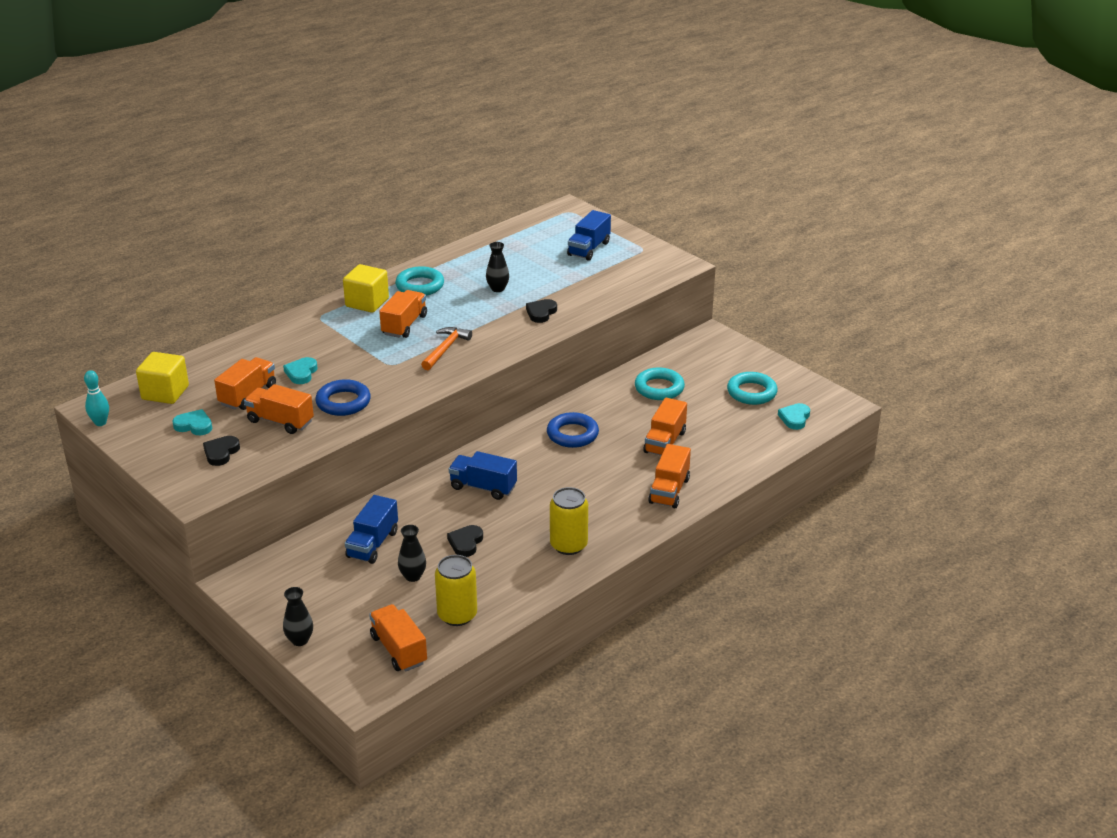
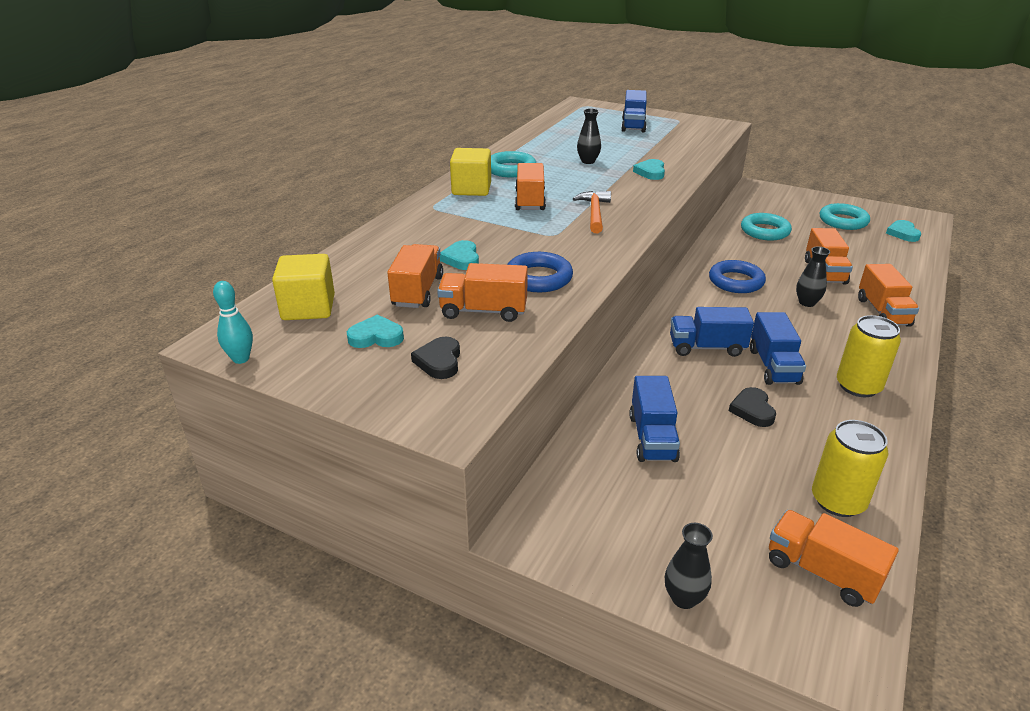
camera: 20 degrees left, 0 degrees up
(413, 576) = (736, 465): black vase -> black vase (807, 302)
(520, 514) = (773, 366): none -> blue truck
(541, 313) = (650, 172): black heart -> turquoise heart

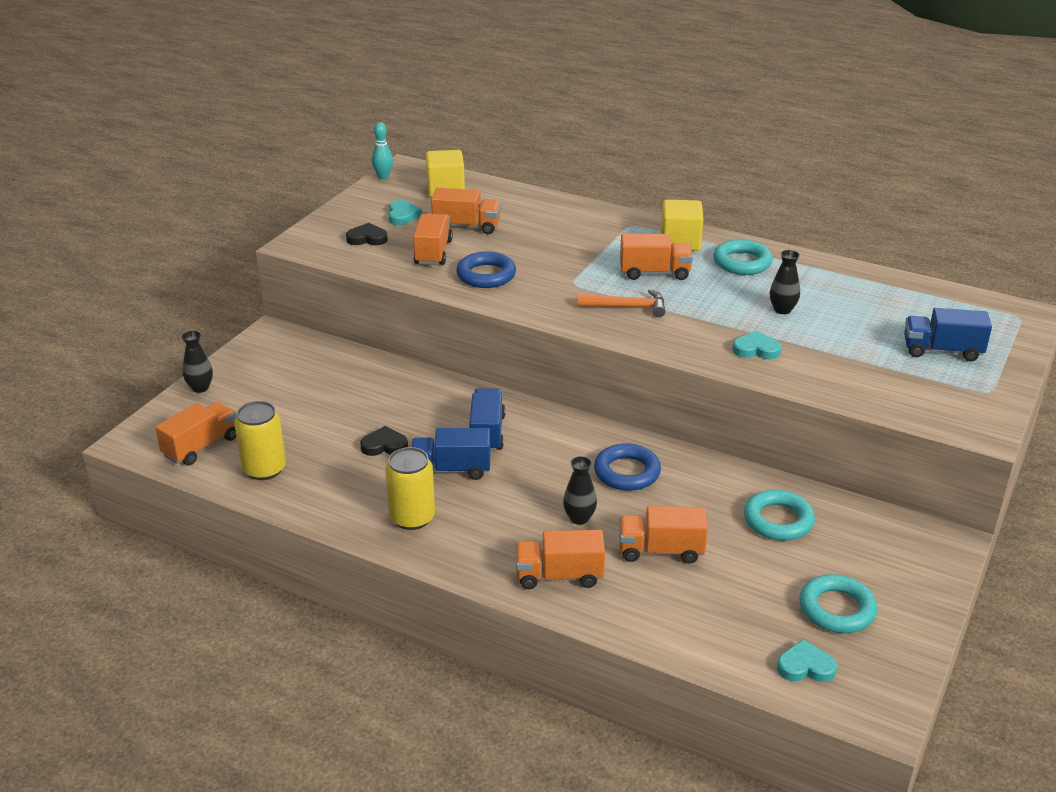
camera: 90 degrees right, 0 degrees up
(461, 259) = (522, 241): turquoise heart -> none
(652, 437) = (357, 390): blue truck -> none

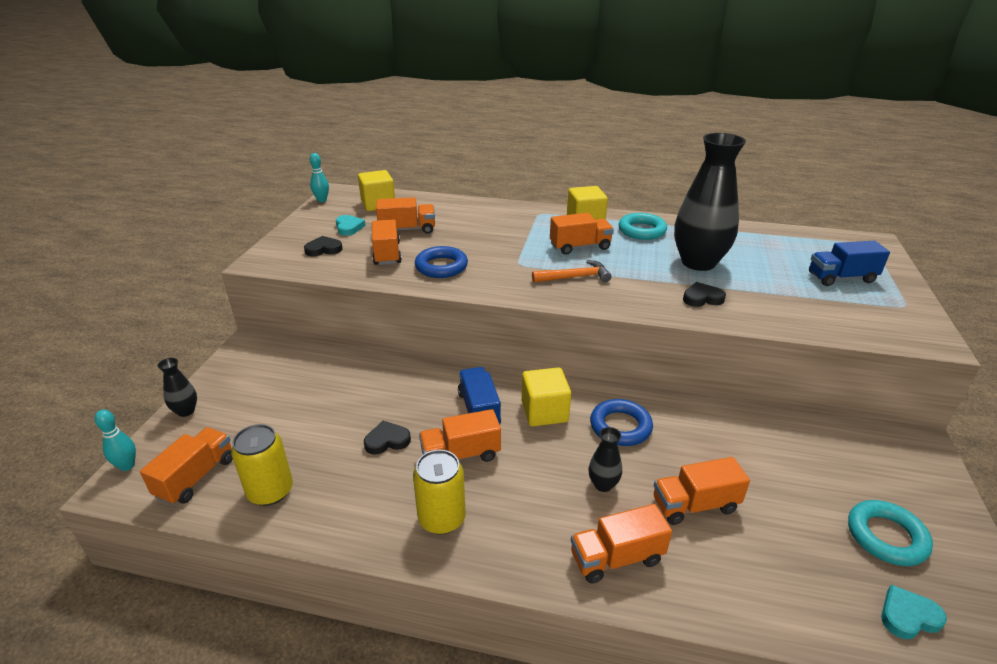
camera: 15 degrees left, 0 degrees up
(142, 427) = (127, 466): none -> turquoise bowling pin
(451, 470) = (461, 455): blue truck -> orange truck
(554, 446) = (544, 412): none -> yellow cube
(756, 349) = (702, 298): turquoise heart -> black heart
(778, 520) = (774, 450): turquoise ring -> none
(782, 310) = (698, 262): black vase -> black vase, size x2.35

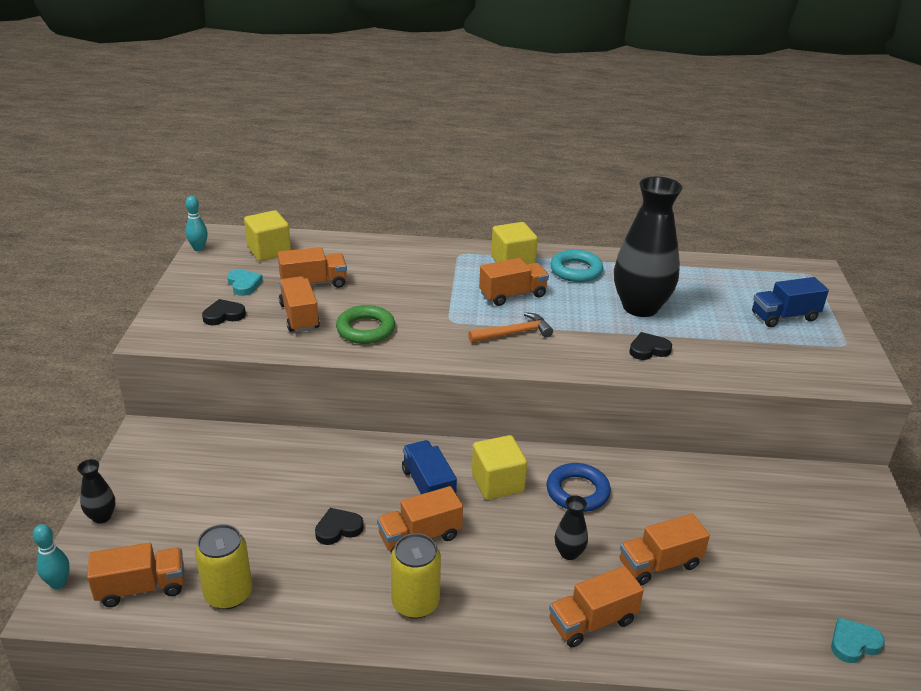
camera: 10 degrees left, 0 degrees up
(196, 477) = (141, 588): orange truck -> orange truck turned 60 degrees clockwise
(441, 266) = (365, 329): blue ring -> green ring
(886, 537) = (834, 575): turquoise ring -> none

